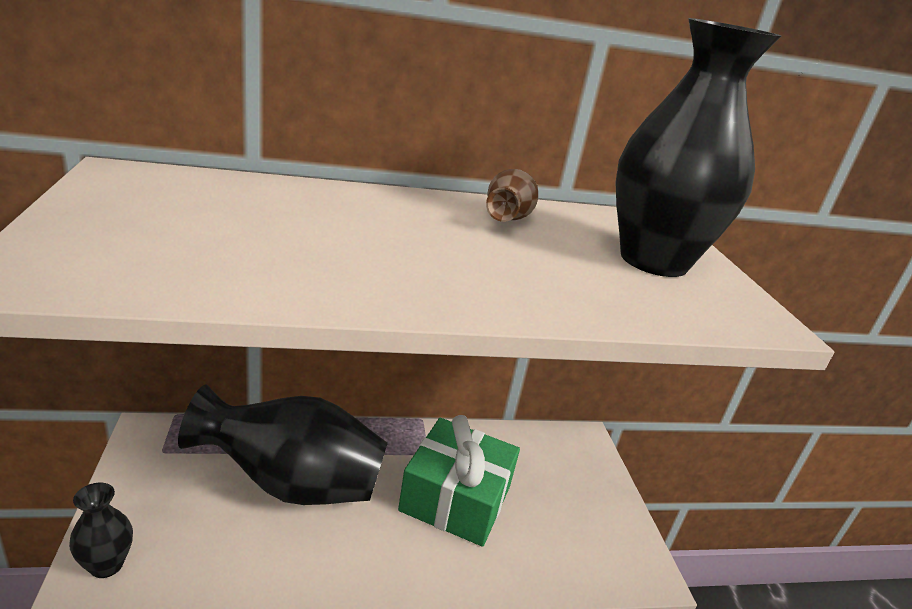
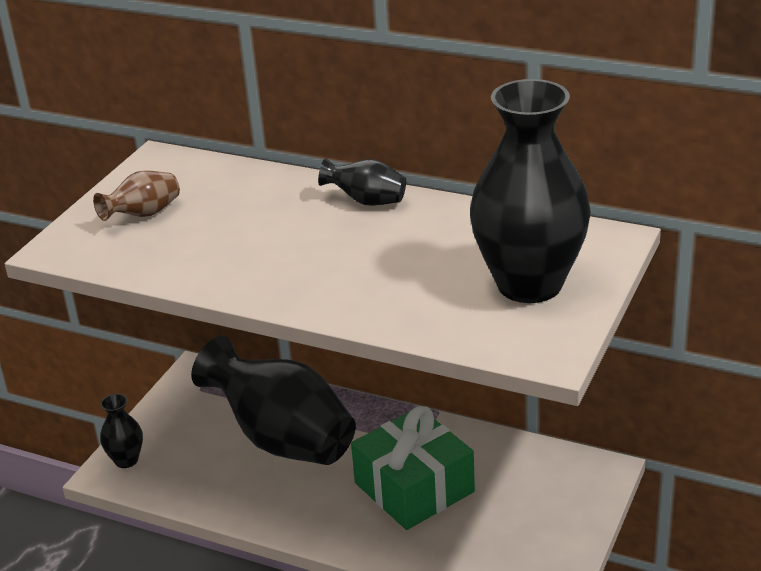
camera: 40 degrees right, 5 degrees up
(413, 203) = (367, 201): none -> black vase
(507, 219) = (437, 226): brown vase -> brown vase (143, 214)

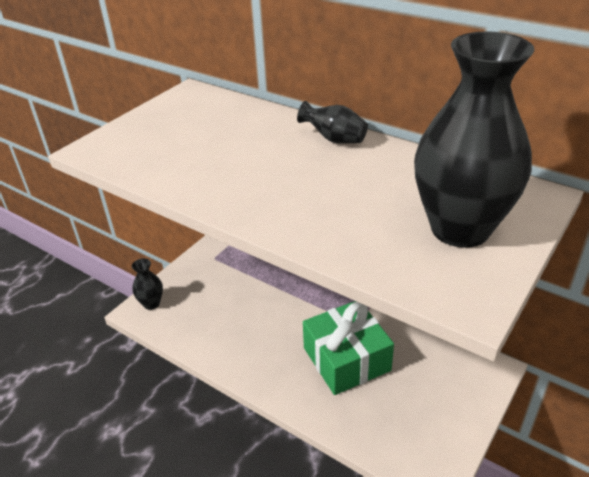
camera: 10 degrees right, 5 degrees up
(143, 214) = (163, 131): brown vase -> none
(282, 439) = (260, 304): black vase -> none

